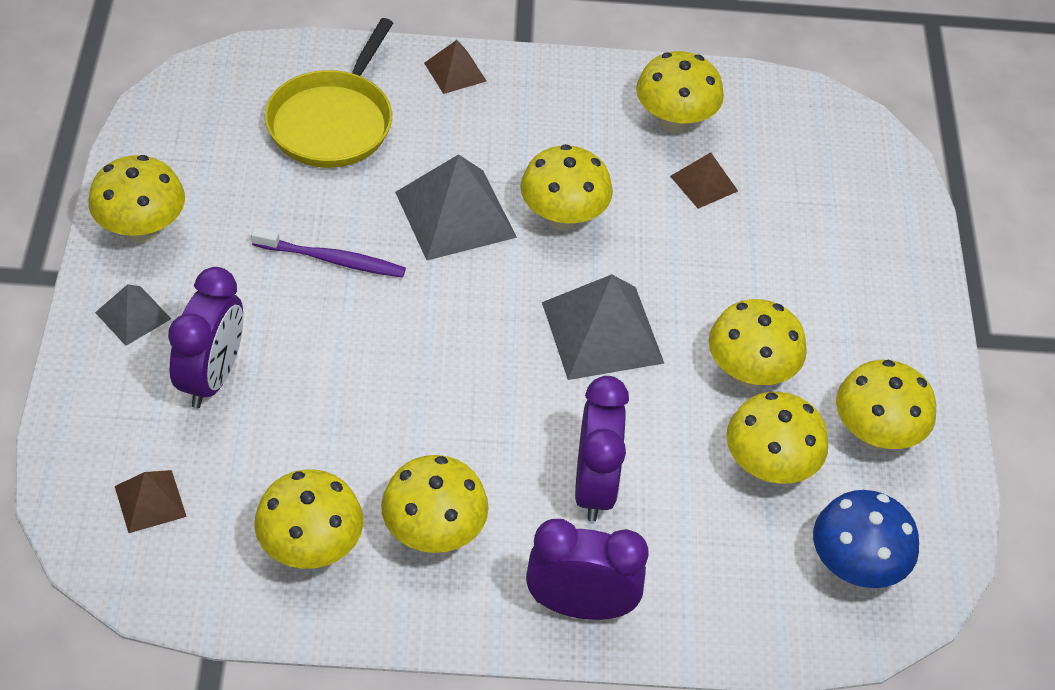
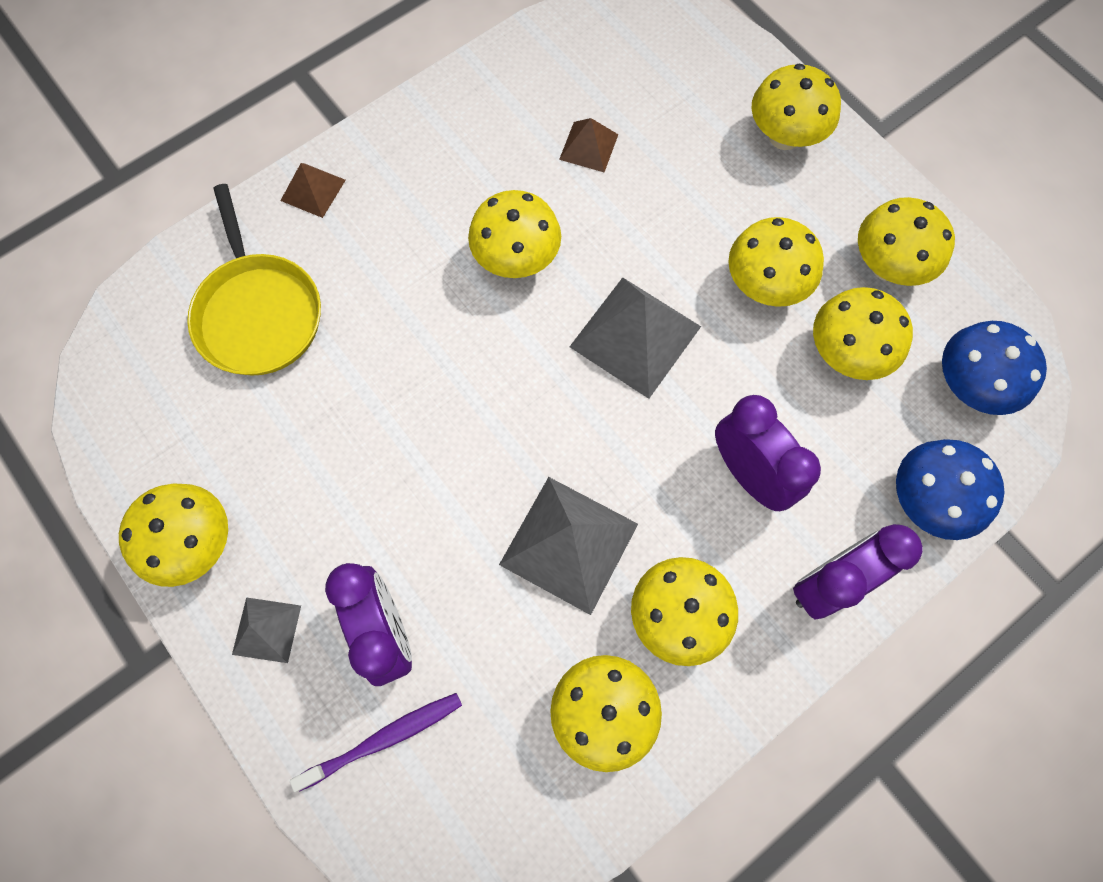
camera: 35 degrees left, 20 degrees up
(150, 501) = (444, 785): brown pyramid -> none
(332, 260) = (378, 441): purple toothbrush -> purple toothbrush (384, 739)
(455, 214) = (434, 321): grey pyramid -> grey pyramid (569, 544)
(674, 121) = (519, 108): yellow mushroom -> yellow mushroom (784, 136)
(725, 615) = (926, 500): none -> blue mushroom

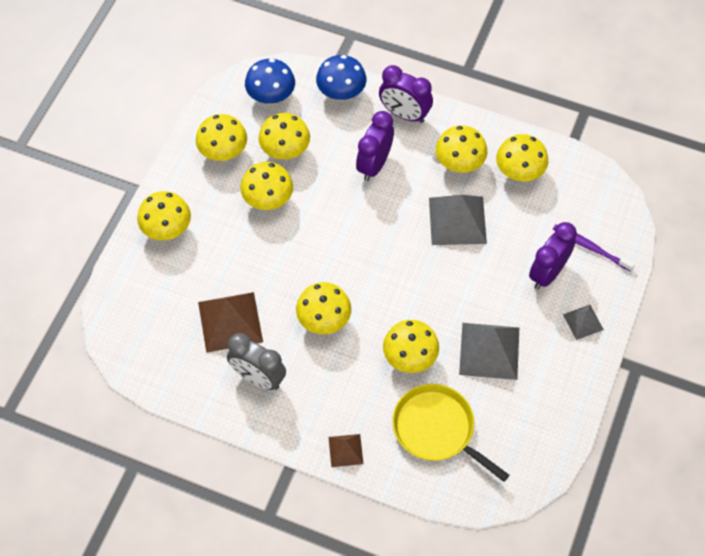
camera: 120 degrees left, 10 degrees down
(196, 543) = (569, 378): yellow mushroom -> yellow mushroom (410, 358)
(258, 313) = (437, 429): yellow pan -> yellow pan turned 90 degrees counterclockwise
(484, 141) = (258, 378): none -> grey clock
(589, 147) = (230, 321): brown pyramid -> brown pyramid, size x1.87
(635, 336) = (334, 243): grey pyramid -> grey pyramid (489, 350)

